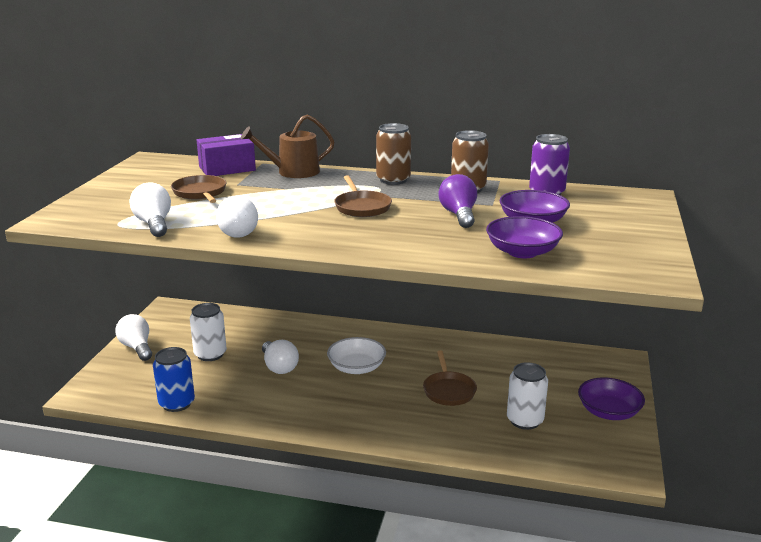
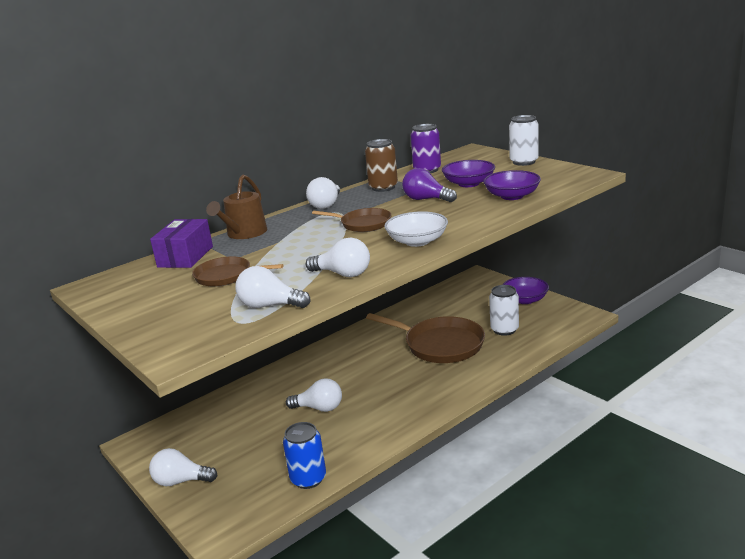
camera: 50 degrees left, 0 degrees up
(210, 354) = (252, 439): white can -> white can (524, 162)
(356, 368) = (366, 372): white bowl -> white bowl (417, 241)
(393, 180) = (326, 205): brown can -> white light bulb
(449, 390) = (440, 345): brown pan -> brown pan, size x1.78

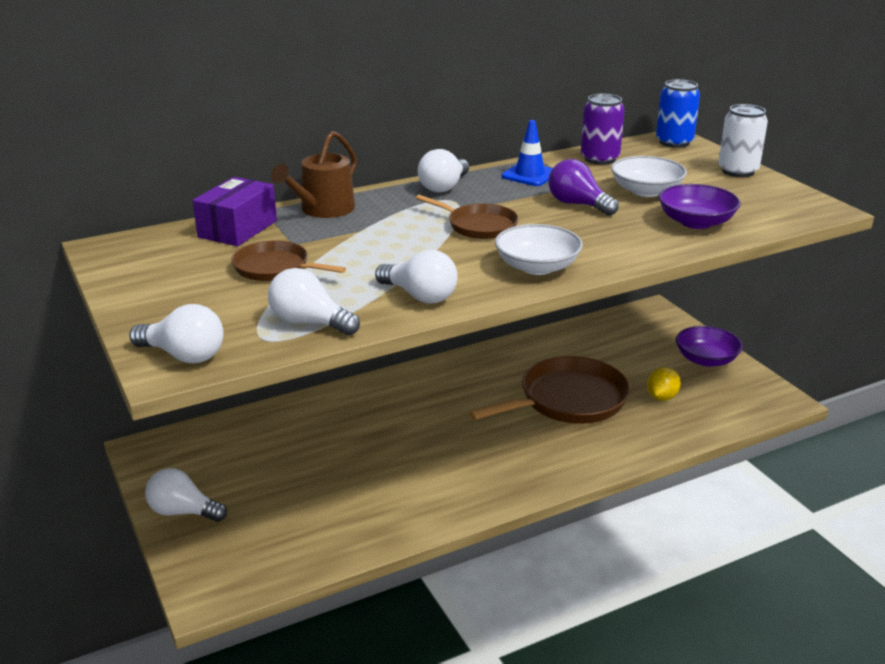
camera: 10 degrees right, 5 degrees up
(308, 479) = (335, 546): blue can -> blue can (674, 142)
(319, 408) = (382, 454): white light bulb -> white light bulb (184, 356)
(383, 187) = (529, 175): brown can -> blue traffic cone
(440, 345) = (568, 400): brown pan -> brown pan turned 75 degrees counterclockwise
(469, 183) = (646, 191): purple bowl -> white bowl
(504, 329) = (661, 397): white can -> yellow lemon

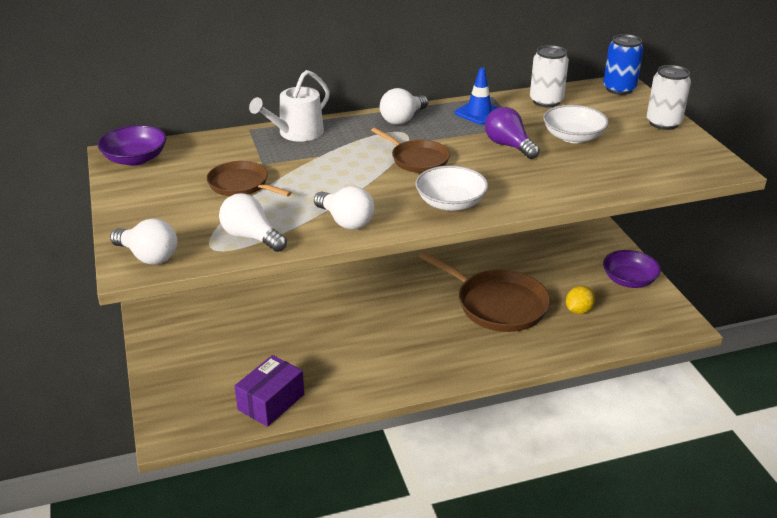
camera: 10 degrees right, 5 degrees up
(183, 512) = (166, 365): white light bulb -> none
(237, 229) = (223, 146): purple box -> purple box (271, 402)
(323, 209) = (296, 133): brown watering can -> white watering can
(568, 400) = (497, 304): brown pan -> brown pan turned 60 degrees clockwise
(599, 159) = (546, 101): purple can -> white can
(696, 222) = (603, 172): purple bowl -> purple bowl (135, 159)

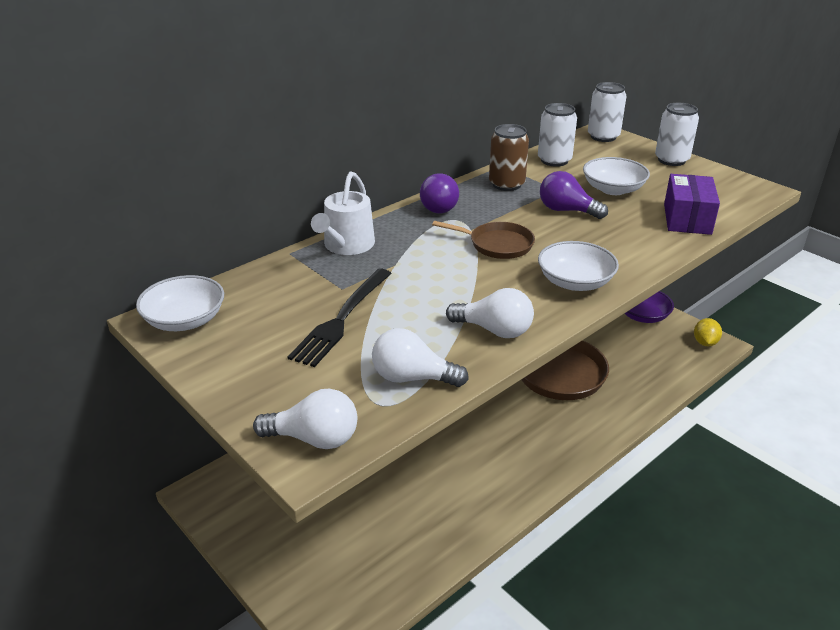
camera: 25 degrees left, 0 degrees up
(135, 159) = (185, 320): purple bowl -> white bowl
(241, 185) = (341, 319): brown pan -> black fork
(271, 402) = (415, 554): purple box -> purple box (687, 219)
(403, 119) = (441, 206): white light bulb -> purple light bulb
(479, 113) = (506, 184): blue traffic cone -> brown can
(578, 310) = (625, 357): yellow lemon -> yellow lemon (705, 342)
(619, 89) = (603, 137): blue can -> white can

